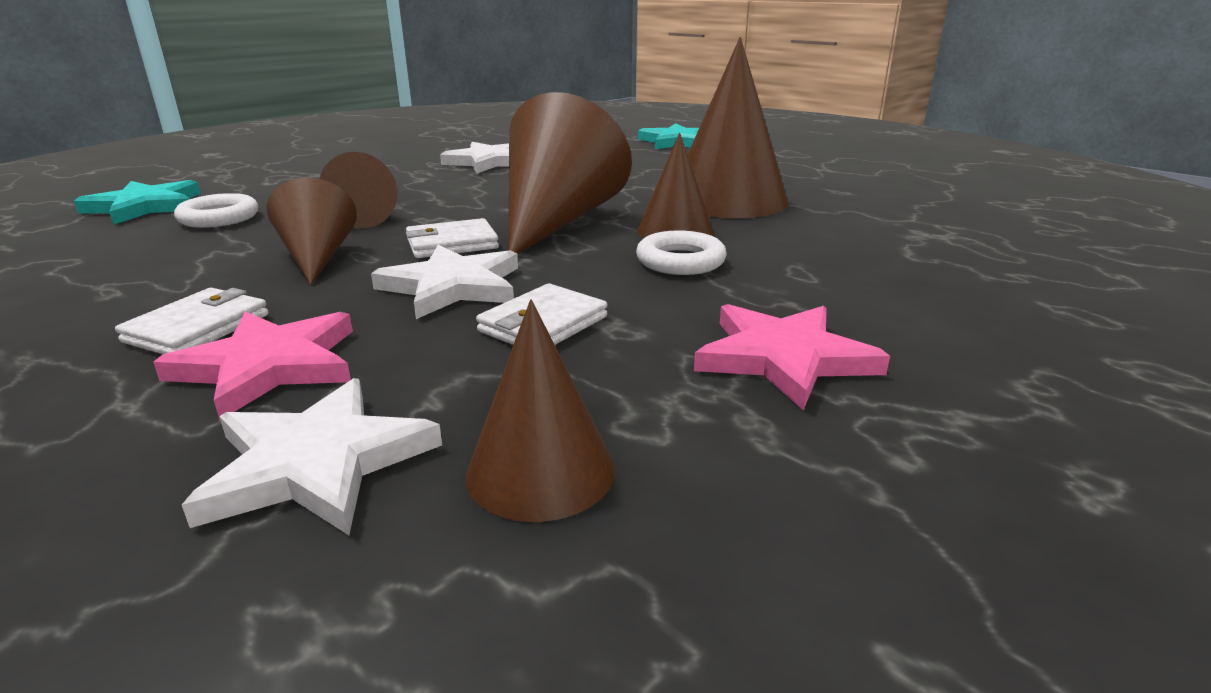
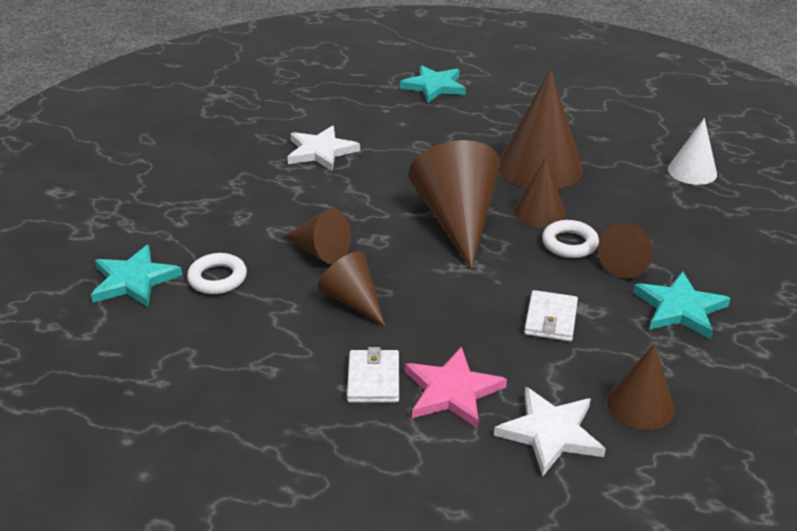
camera: 25 degrees left, 10 degrees up
(452, 244) = (419, 263): white wallet -> none
(453, 286) = (469, 303): white star -> none
(750, 293) = (628, 262): none -> brown cone
(784, 358) = (680, 308): pink star -> turquoise star
(957, 231) = (692, 171): none -> white cone

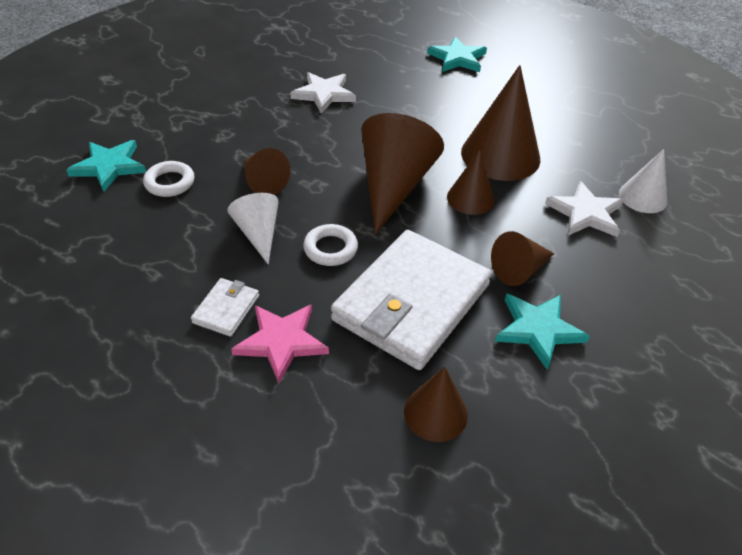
camera: 20 degrees right, 10 degrees up
(353, 300) = (258, 233): brown cone -> white cone
(550, 319) = (411, 302): white wallet -> white wallet, size x2.38
(550, 433) = (337, 410): white star -> white star (585, 213)
(569, 243) = (477, 235): white ring -> white ring (330, 249)

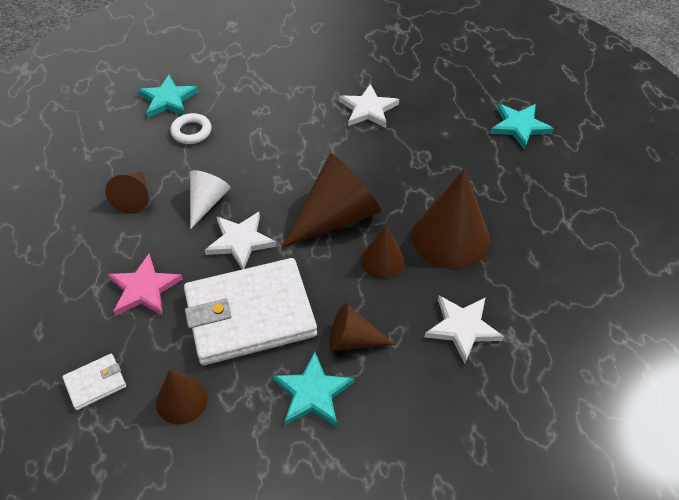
camera: 40 degrees right, 5 degrees up
(226, 309) = (136, 245): white wallet -> white wallet (95, 383)
(263, 182) = (249, 163): brown cone -> brown cone (134, 198)
(330, 249) = (240, 241): white ring -> white star
(642, 197) = (533, 345): white cone -> none

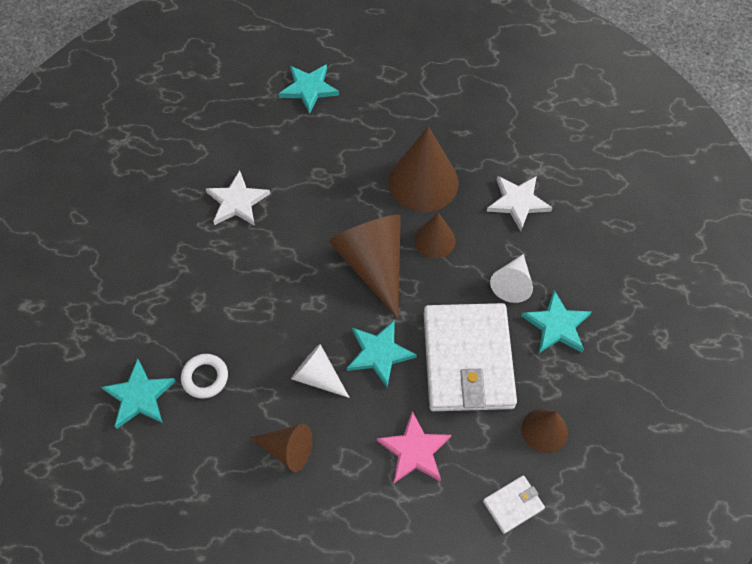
camera: 75 degrees left, 10 degrees up
(95, 383) = (513, 505): white wallet -> white wallet turned 75 degrees clockwise
(240, 241) = (379, 353): white star -> turquoise star
(353, 340) = (512, 283): brown cone -> white cone

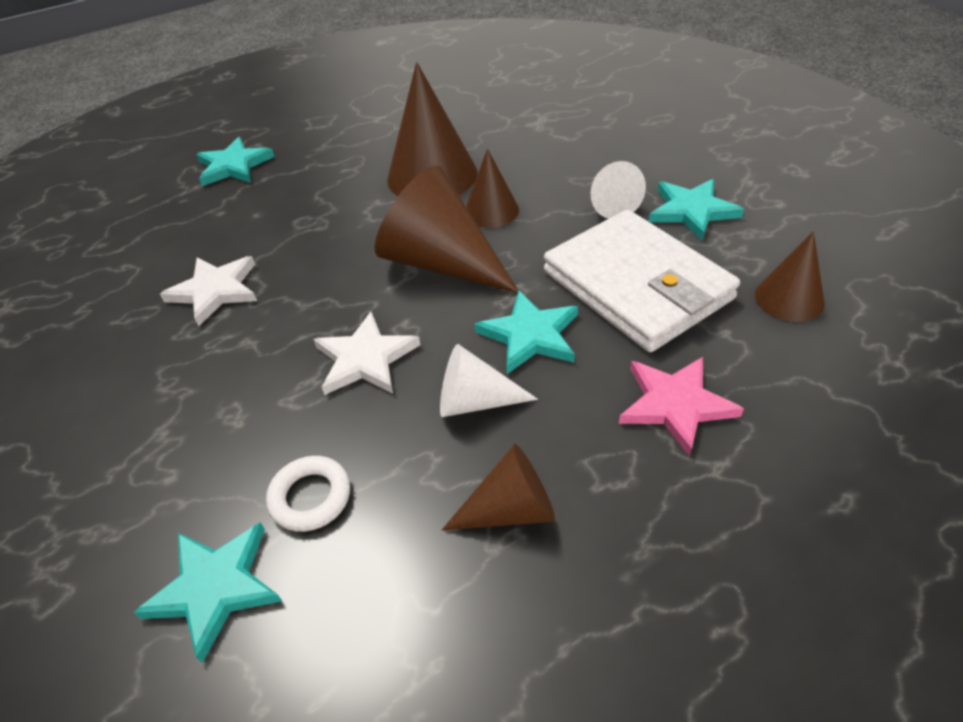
camera: 30 degrees left, 15 degrees down
(513, 505) = (847, 386): white wallet -> none
(518, 202) = (546, 147): white star -> white star (365, 359)

